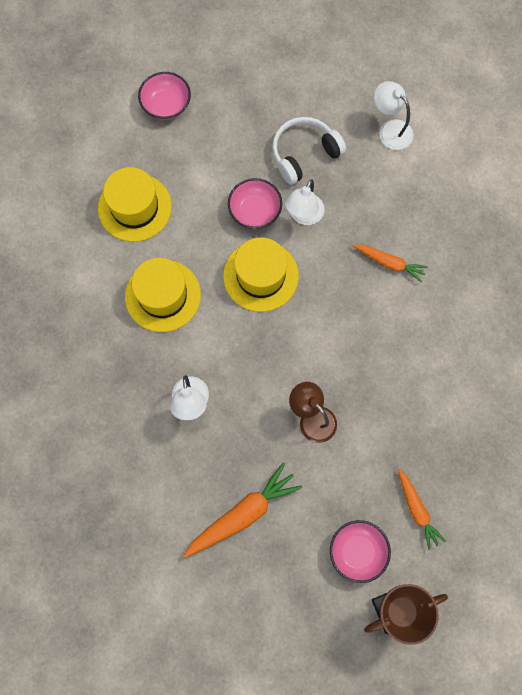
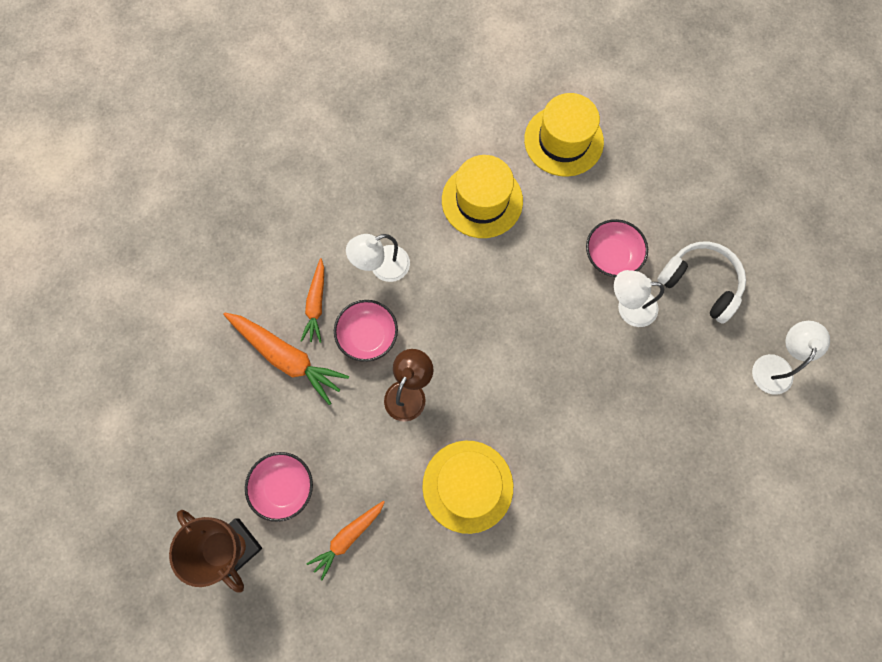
camera: 70 degrees right, 0 degrees up
(166, 105) = (689, 128): pink bowl -> pink bowl (368, 336)
(260, 276) = (542, 287): yellow hat -> yellow hat (467, 486)
(389, 263) = (614, 417): orange carrot -> orange carrot (316, 304)

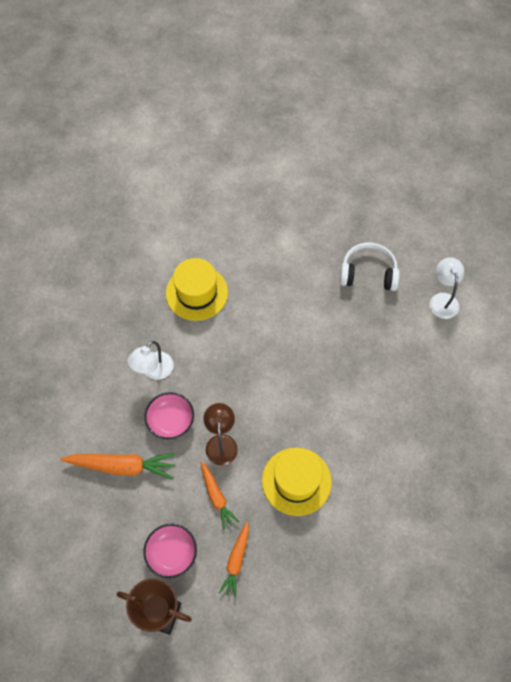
camera: 30 degrees left, 10 degrees down
(316, 304) = (122, 419): orange carrot -> orange carrot (216, 496)
(563, 140) = (228, 228): yellow hat -> none
(611, 256) = (302, 285): pink bowl -> none
(628, 307) = (332, 311): white lamp -> none

